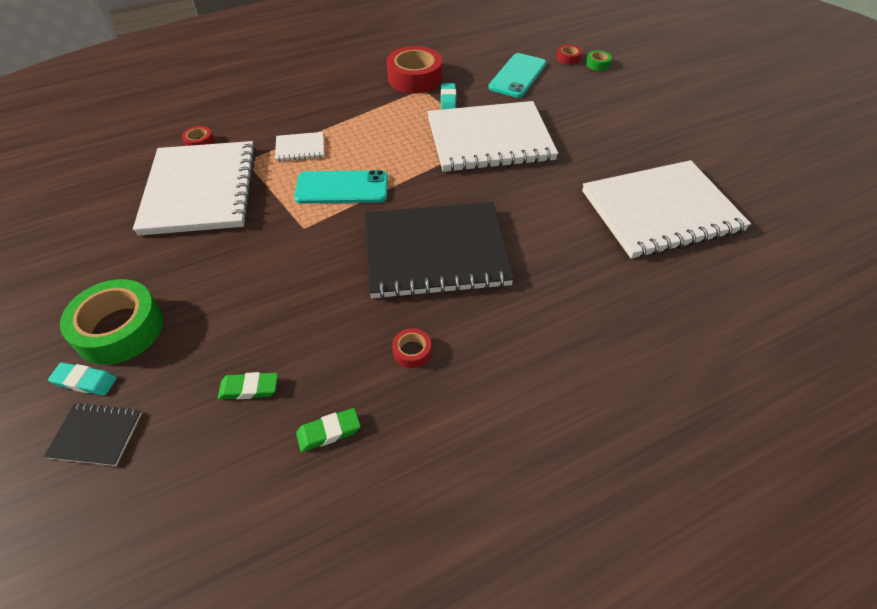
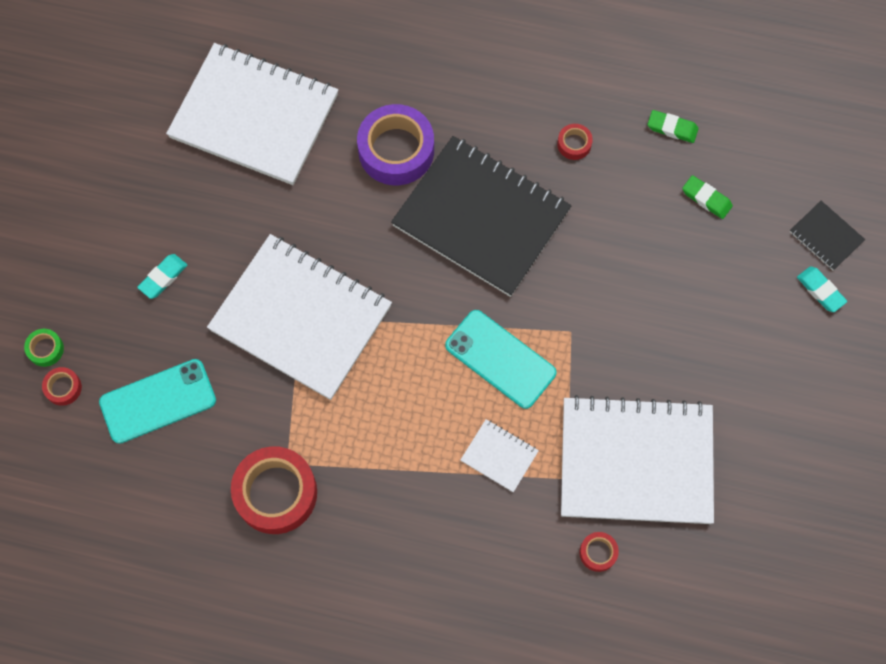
camera: 140 degrees left, 20 degrees up
(120, 329) = (778, 325): green tape -> none
(201, 190) = (636, 462): white notebook -> white notebook turned 60 degrees clockwise
(448, 99) = (277, 419): turquoise eraser -> turquoise eraser (163, 277)
(544, 253) = (396, 150): none -> purple tape

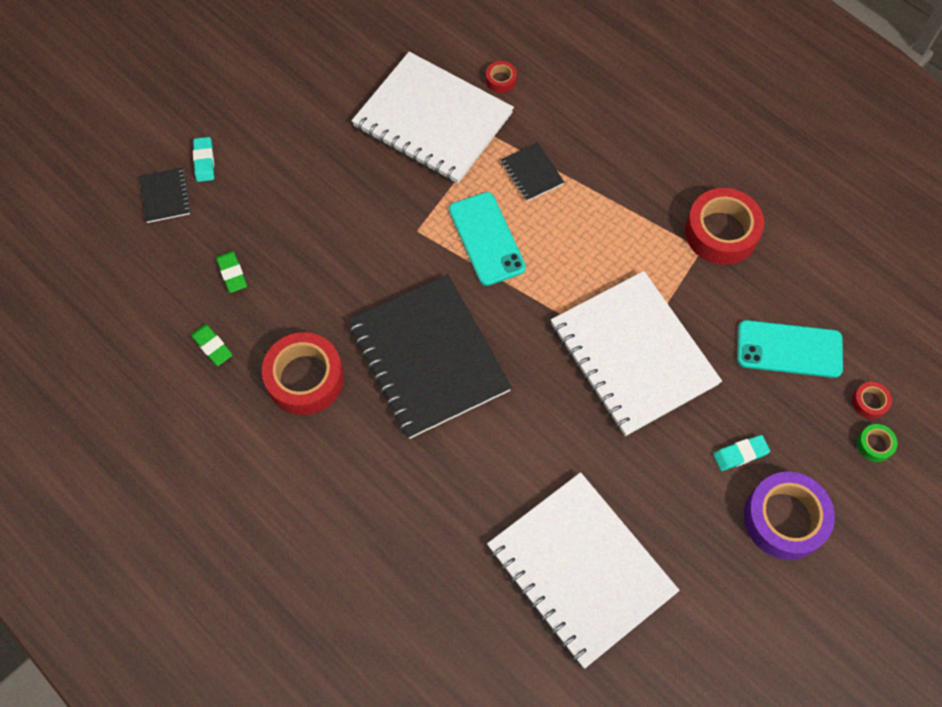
camera: 150 degrees left, 5 degrees down
(396, 150) = (465, 459): purple tape -> purple tape (784, 519)
(499, 456) = (532, 173): white notebook -> black notebook
(574, 144) = (305, 378): red tape -> red tape, size x2.22

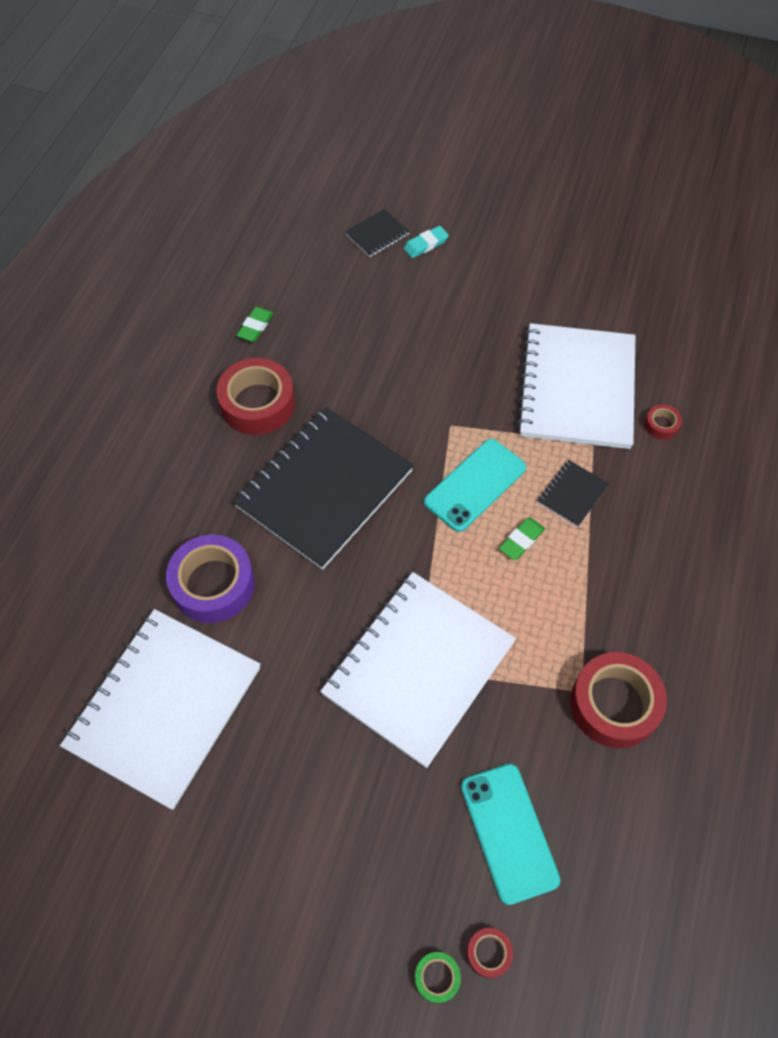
camera: 65 degrees right, 5 degrees down
(232, 273) = (330, 310): green eraser -> green eraser (521, 540)
(740, 454) = (355, 822): turquoise eraser -> none
(784, 519) = (300, 899): purple tape -> purple tape (213, 584)

